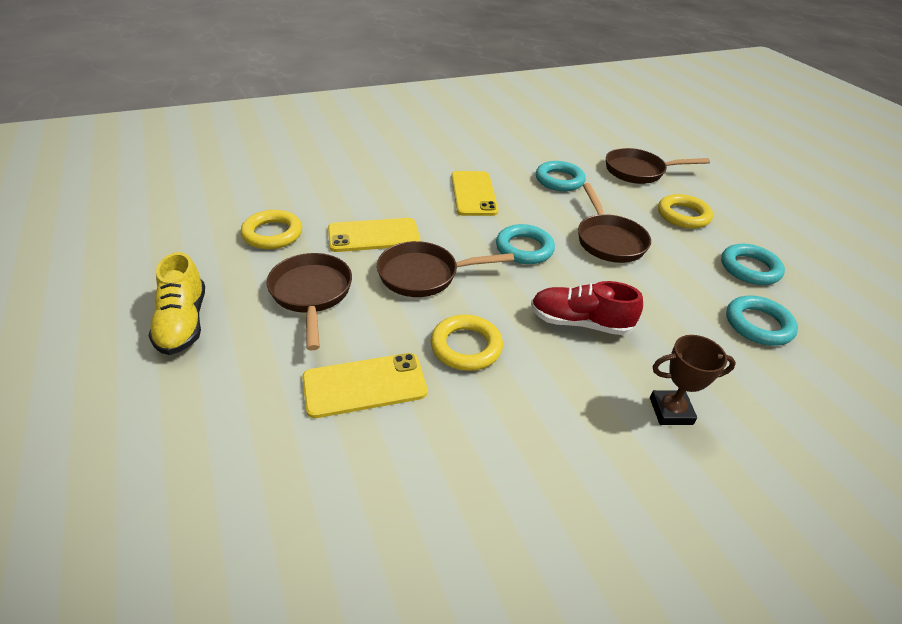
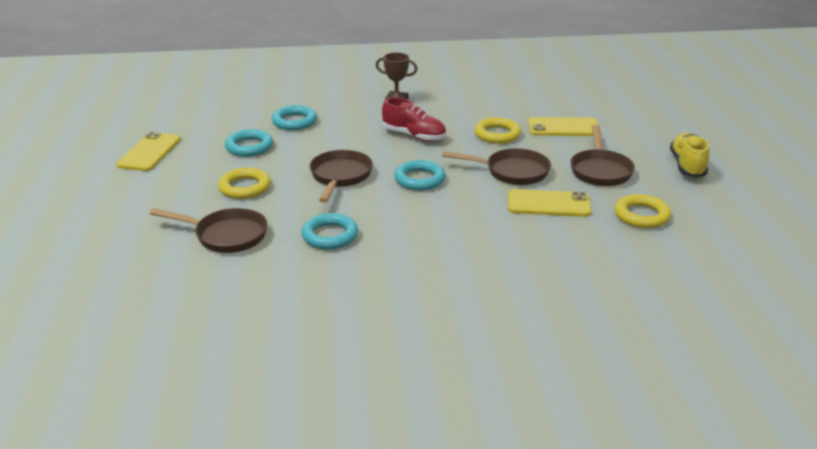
camera: 160 degrees left, 10 degrees down
(473, 194) = (436, 231): yellow phone -> yellow phone (149, 152)

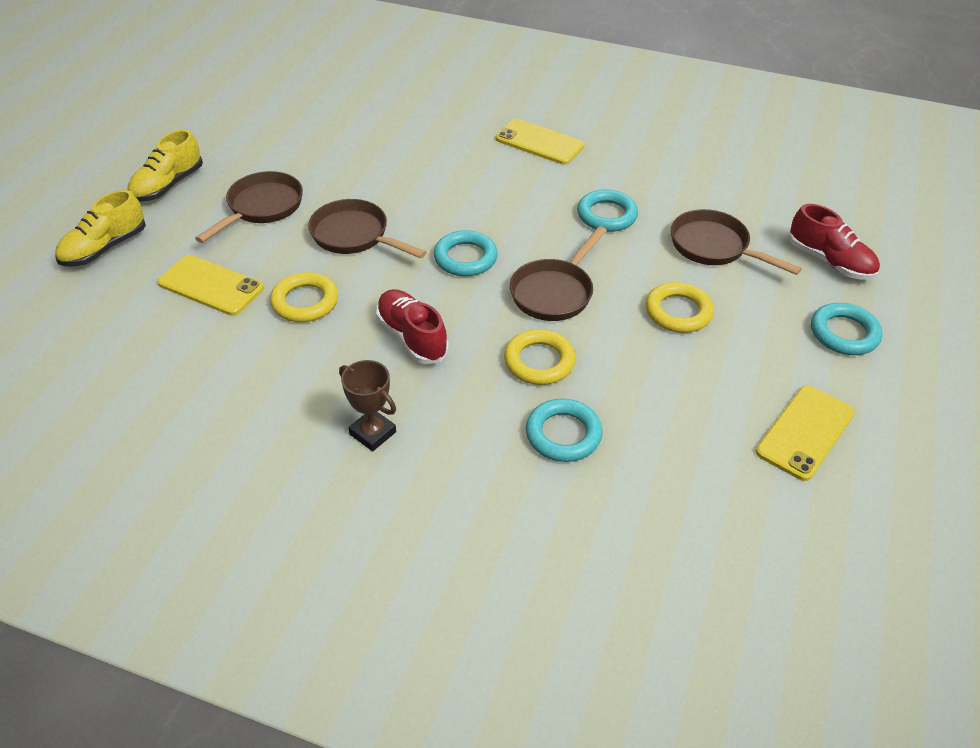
camera: 155 degrees left, 15 degrees up
(120, 251) = (830, 261): none -> red shoe
(249, 147) = (652, 393): turquoise ring -> turquoise ring (844, 333)
(548, 204) = (364, 185): yellow phone -> yellow phone (539, 142)
(641, 215) = (297, 149): yellow ring -> yellow ring (539, 361)
(657, 127) = (104, 248): none -> yellow shoe

